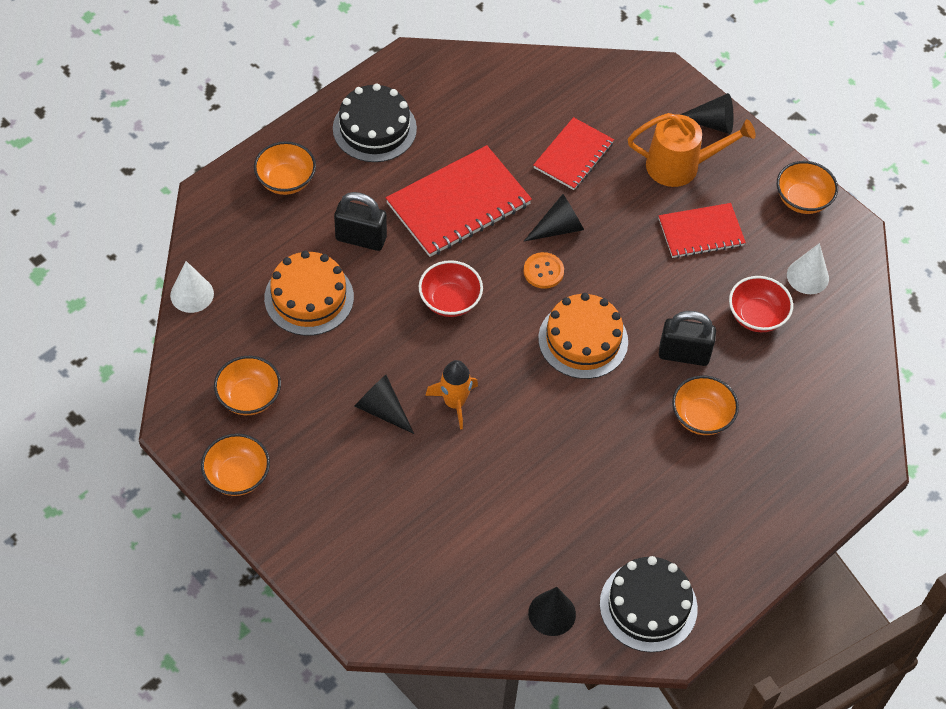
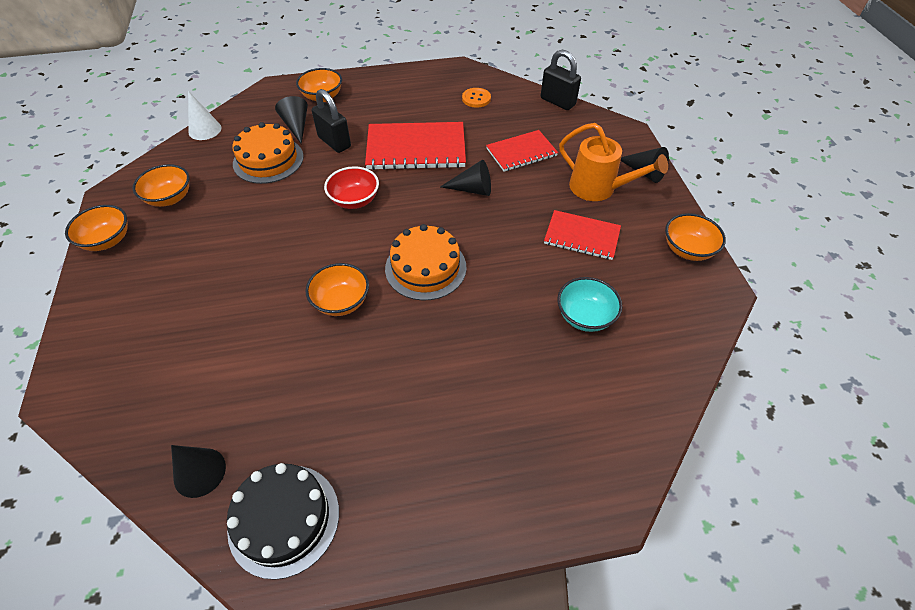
camera: 35 degrees right, 5 degrees down
(374, 128) = (402, 91): black cake -> none
(382, 409) = (240, 245): black cone -> black cone (296, 126)
(454, 403) = (292, 265): orange rocket -> none
(543, 271) = (437, 211): orange button -> orange button (476, 99)
(683, 354) = (498, 316): black padlock -> black padlock (557, 102)
(701, 417) = (474, 373): orange bowl -> orange bowl (341, 302)
(756, 316) = (585, 316): red bowl -> turquoise bowl
(807, 276) = (654, 307): white cone -> none

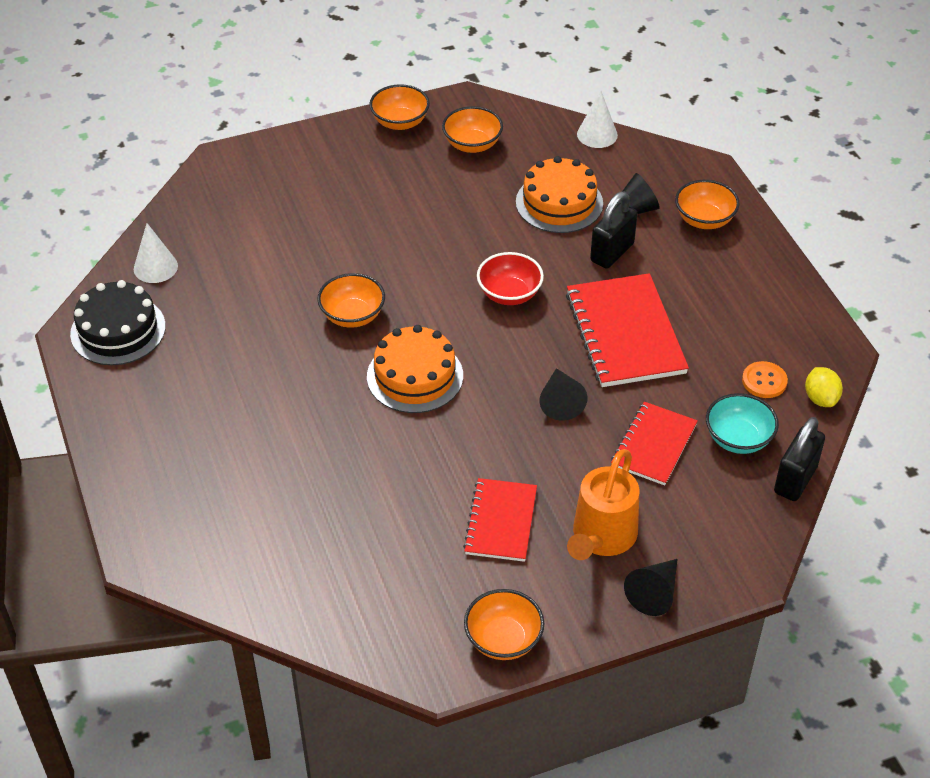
camera: 80 degrees right, 5 degrees down
(199, 472) = (155, 267): black cone -> white cone
(495, 81) = (820, 398): none -> yellow lemon
(521, 152) = (654, 445): red notebook -> red notebook turned 60 degrees clockwise
(585, 316) = (369, 529): turquoise bowl -> turquoise bowl (738, 439)

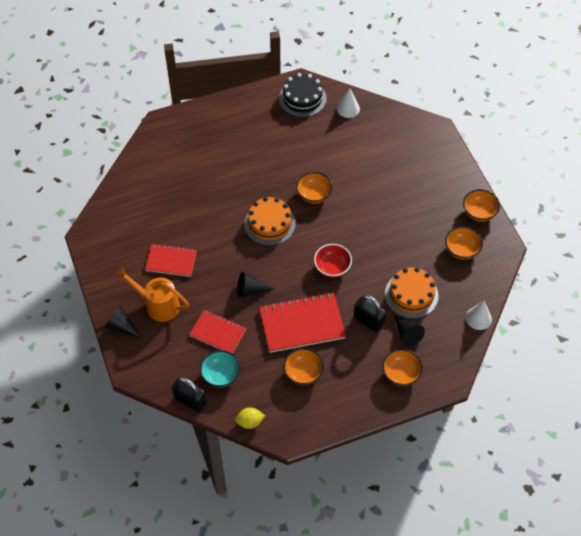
camera: 90 degrees right, 10 degrees up
(503, 639) = (101, 261): orange bowl -> orange bowl (303, 373)
(764, 381) = (264, 393): orange button -> none

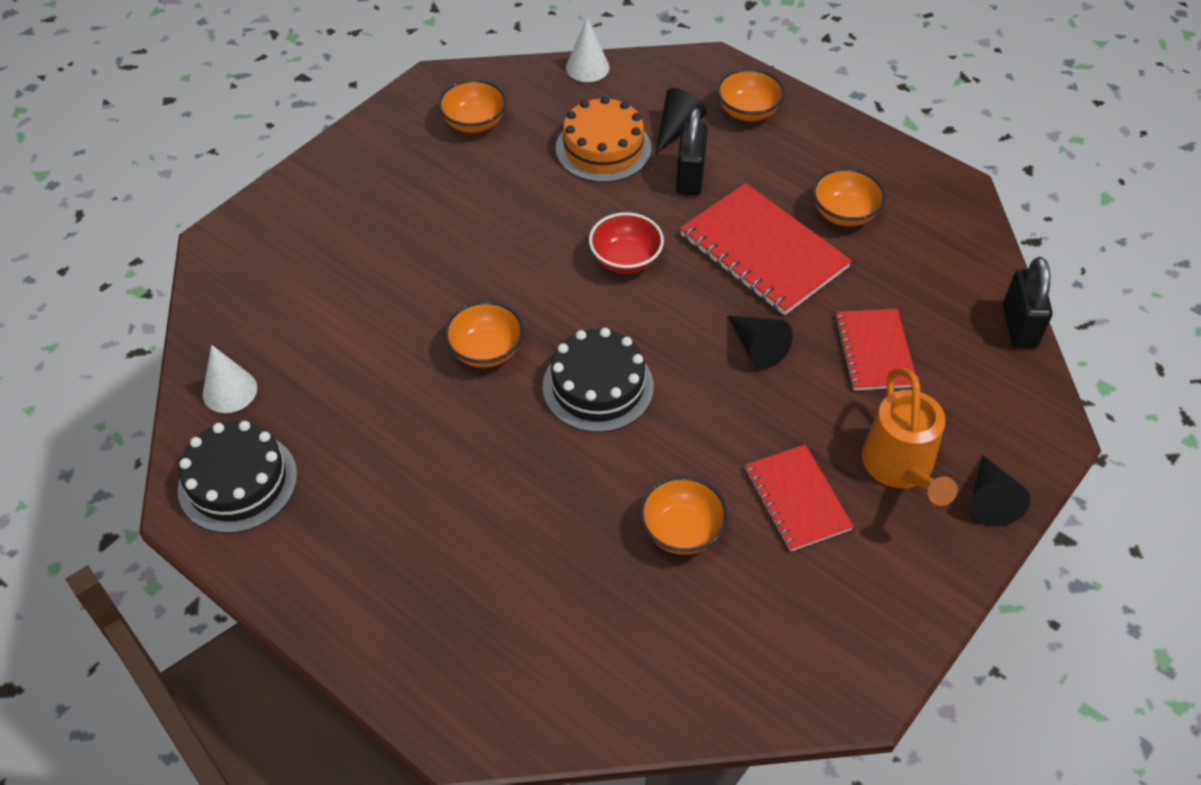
camera: 120 degrees left, 5 degrees down
(221, 375) = (941, 310): turquoise bowl -> none
(250, 422) = (979, 239): yellow lemon -> none
(269, 223) = (598, 386): orange cake -> black cake
(479, 212) = (383, 127): orange bowl -> orange bowl (681, 530)

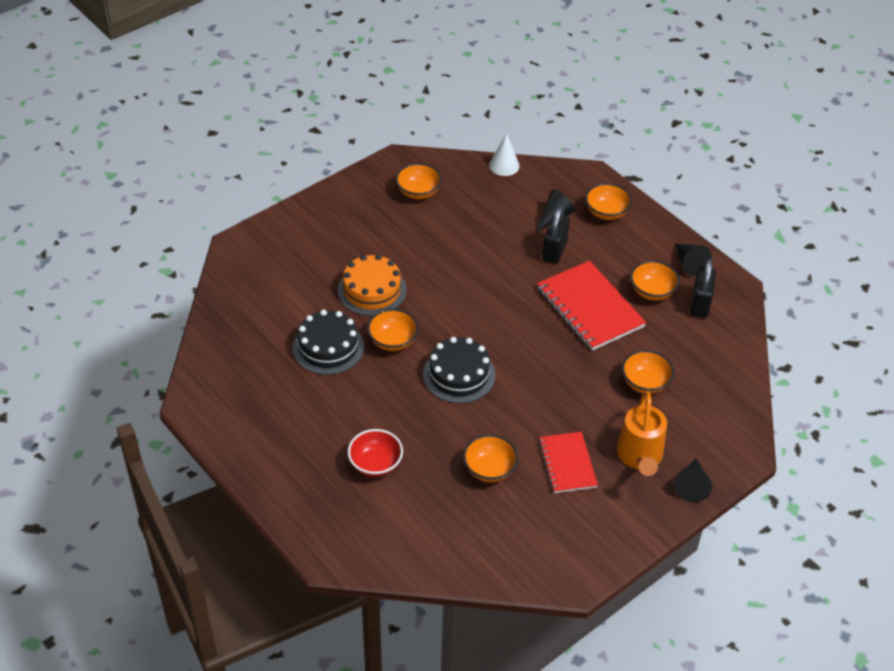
camera: 10 degrees right, 5 degrees down
(230, 391) = (227, 339): white cone -> none
(237, 482) = (223, 394): black cake -> black cake (328, 347)
(603, 148) = (501, 222): orange cake -> orange cake (372, 290)
(625, 259) = (497, 298): red bowl -> red bowl (375, 464)
(757, 347) = (568, 368): black cone -> black cone (689, 263)
(874, 351) = (645, 383): red notebook -> orange bowl
(1019, 326) = (747, 383): black padlock -> black padlock (700, 304)

